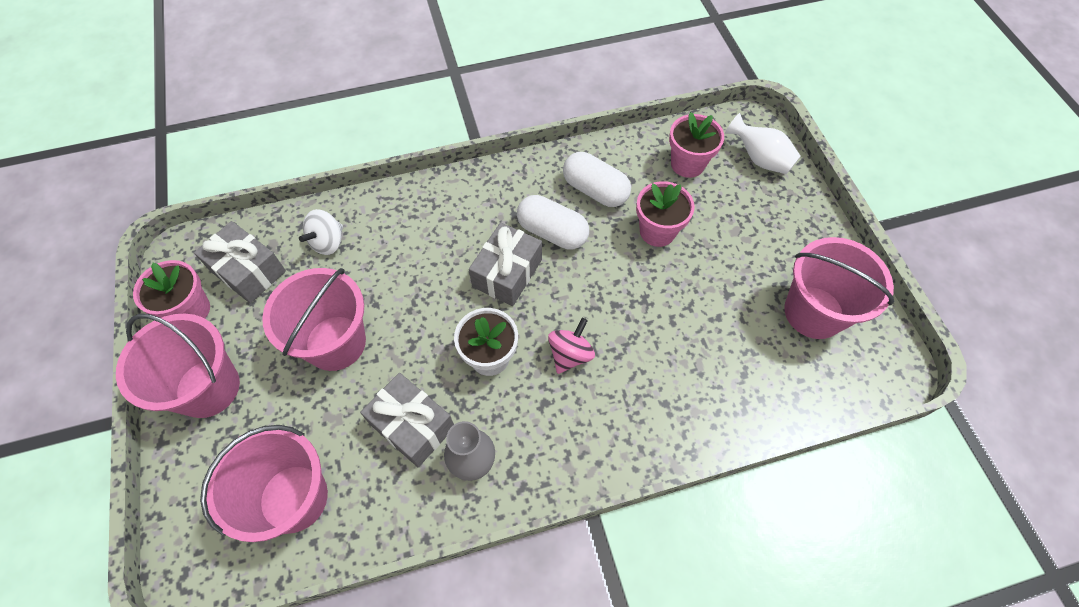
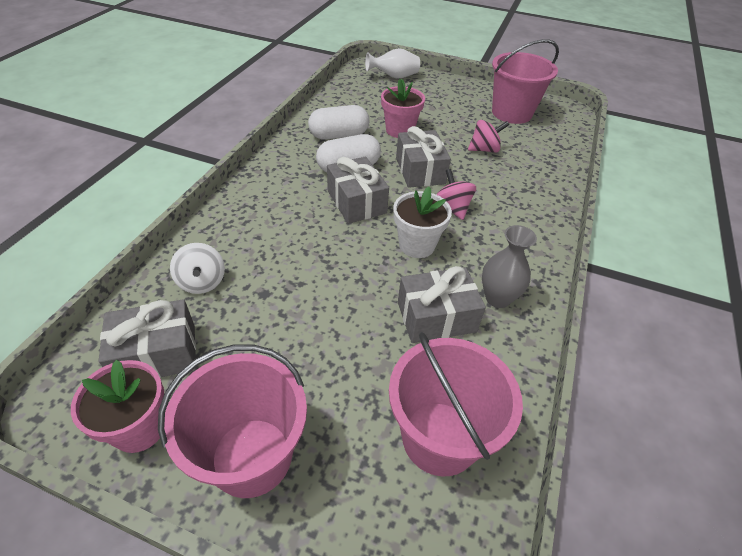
camera: 55 degrees left, 15 degrees down
(335, 343) = (309, 327): pink bucket -> none
(604, 292) = (420, 171): none -> grey gift
(687, 164) = (366, 97): pink flower pot -> none
(703, 326) = (484, 149): none -> pink spinning top

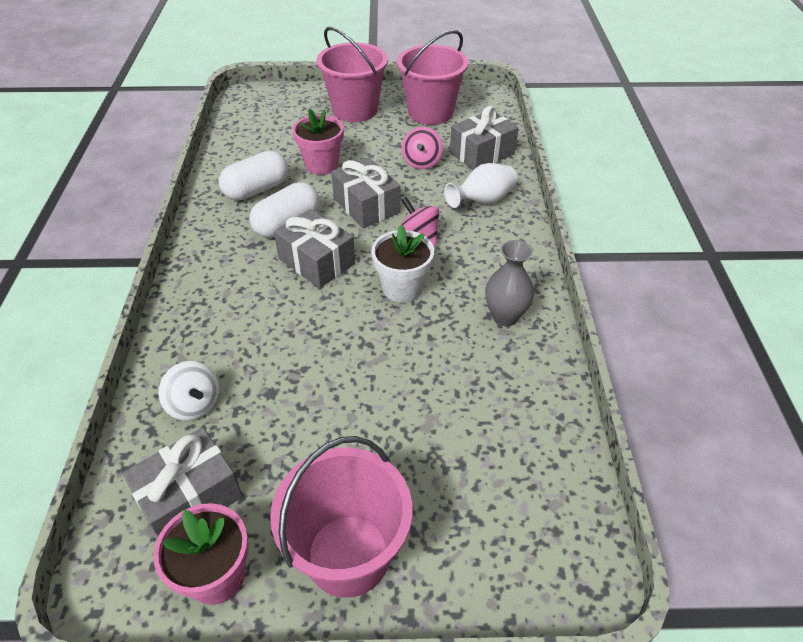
camera: 20 degrees left, 0 degrees up
(394, 77) = (283, 101): white vase -> white vase (482, 201)
(436, 317) = (457, 355): grey gift -> grey gift (482, 153)
(440, 437) = (513, 466): pink bucket -> pink bucket (355, 110)
(484, 149) = (421, 162): pink spinning top -> pink spinning top turned 135 degrees clockwise

